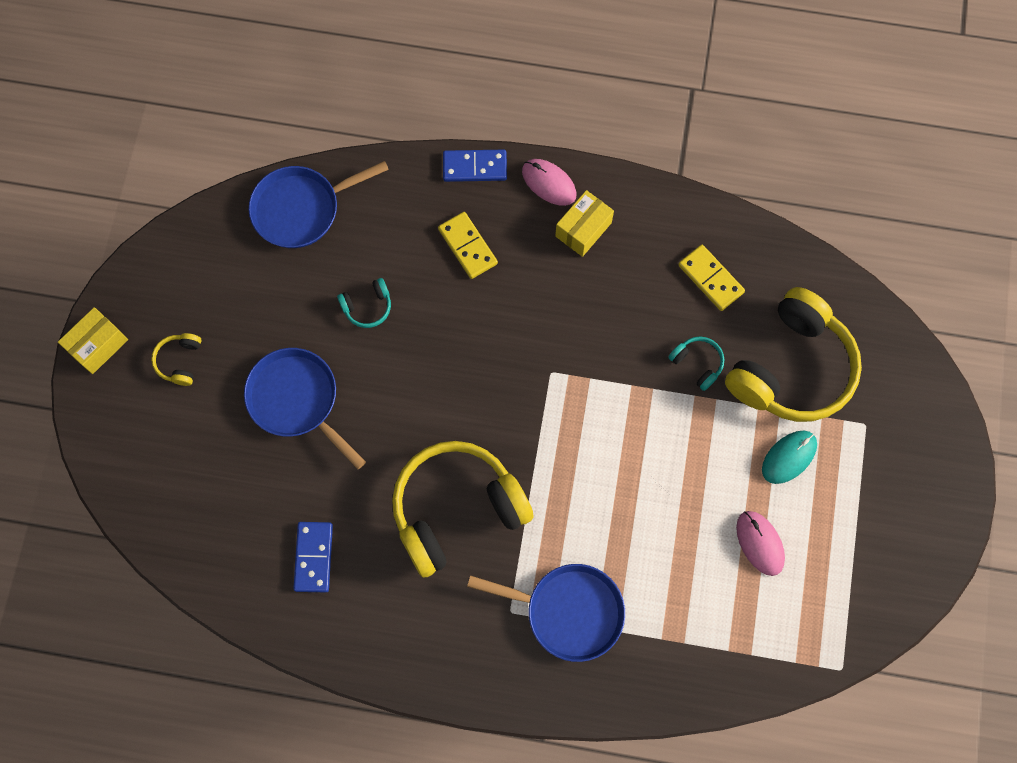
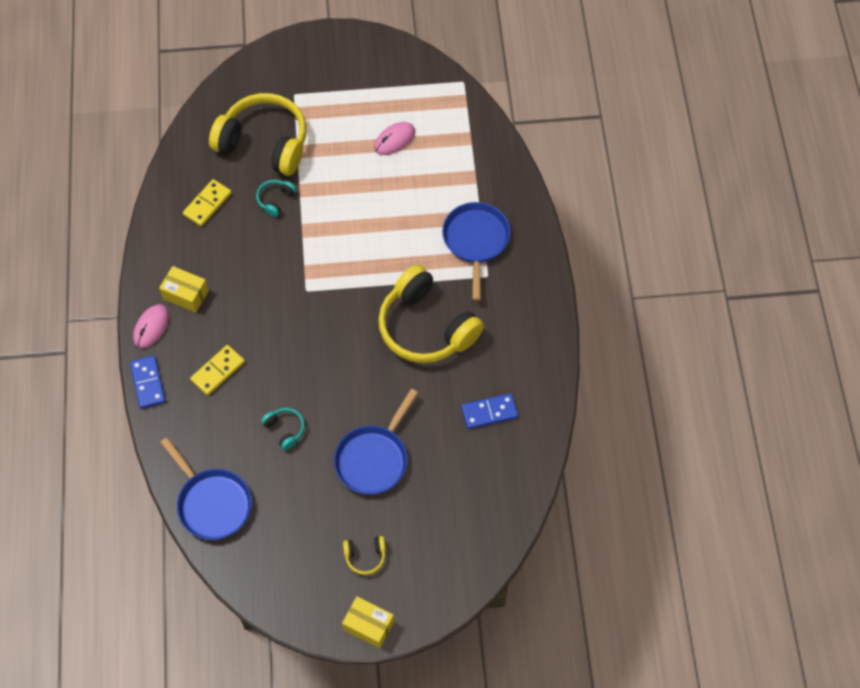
camera: 105 degrees left, 10 degrees down
(789, 457) = (329, 134): turquoise mouse -> none

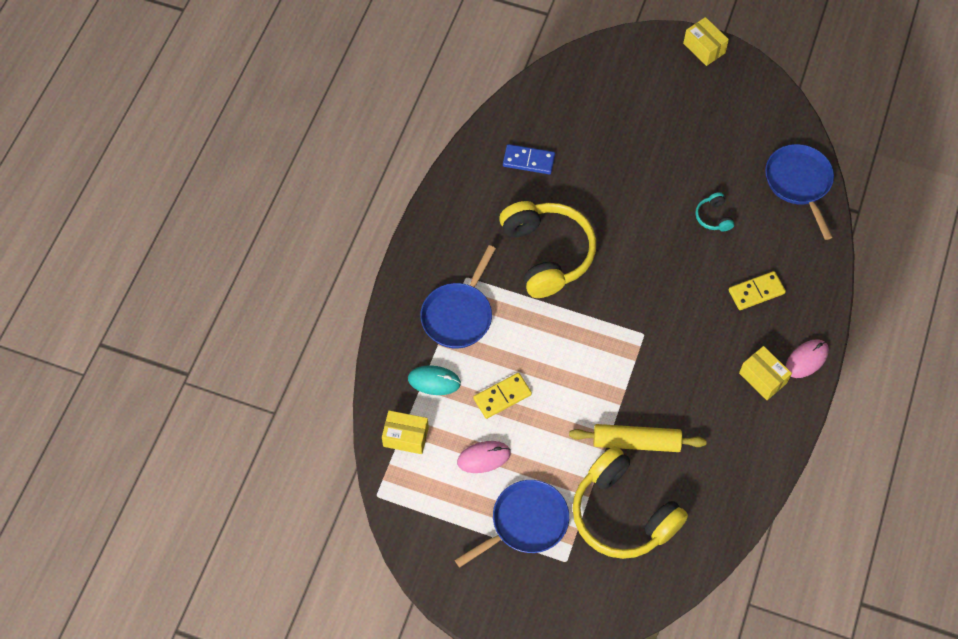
camera: 155 degrees left, 0 degrees up
(148, 383) = (825, 307): blue domino -> none
(207, 204) = (708, 467): yellow domino -> yellow domino (502, 397)
(275, 200) = (636, 442): turquoise headphones -> yellow rolling pin
(365, 556) = (685, 95): yellow headphones -> none
(374, 458) = (645, 163): blue pan -> blue pan (525, 523)
(465, 130) = (406, 437): none -> yellow box
(466, 180) = (434, 381): none -> turquoise mouse

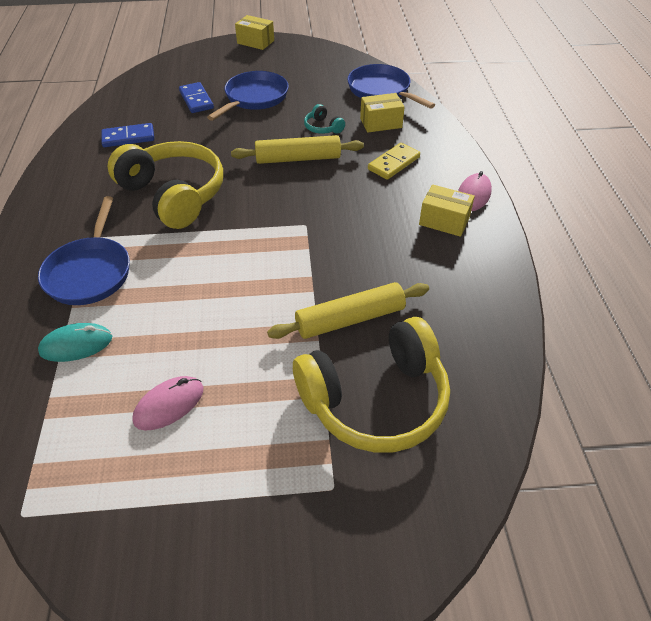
camera: 25 degrees left, 15 degrees down
(406, 437) = (51, 420): yellow box -> yellow box (381, 123)
(502, 397) = (170, 331): yellow domino -> none
(525, 523) = (255, 462): blue pan -> blue pan (254, 98)
(608, 127) = (196, 100): none -> blue domino
(622, 514) = (375, 399): yellow headphones -> yellow headphones turned 45 degrees counterclockwise
(671, 251) = (298, 159): none -> yellow rolling pin

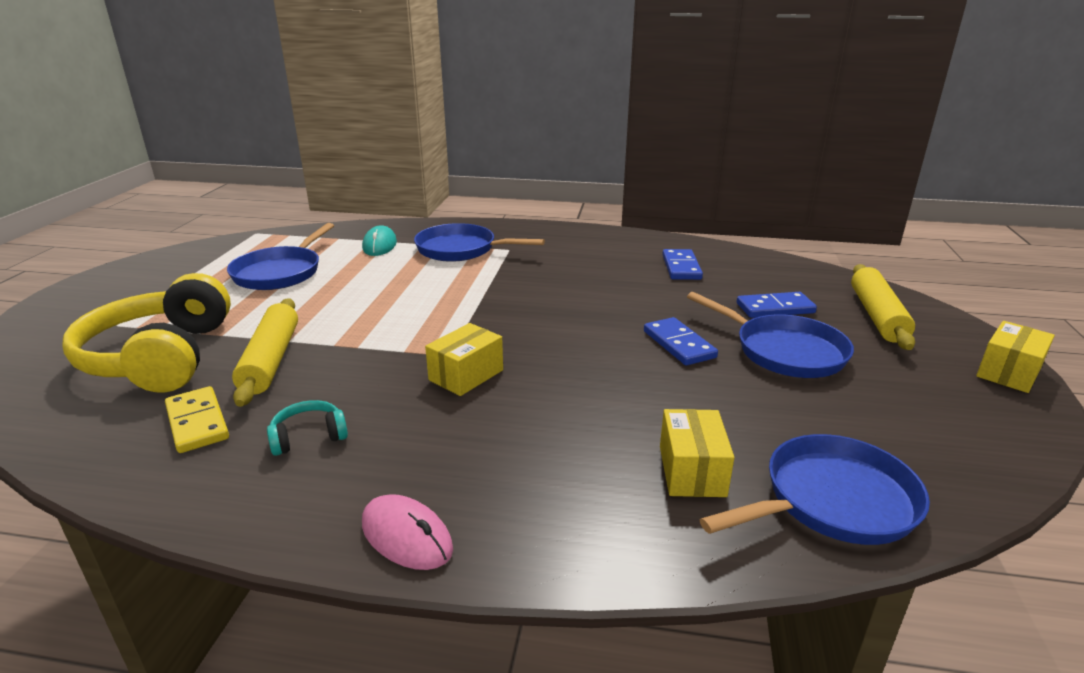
camera: 105 degrees right, 20 degrees down
(169, 404) = (280, 272): pink mouse -> blue pan
(174, 195) = (555, 285): yellow headphones -> none
(258, 132) = (679, 344): none -> blue domino
(298, 159) = (599, 367): yellow rolling pin -> yellow rolling pin (877, 315)
(322, 128) = (683, 401): turquoise headphones -> turquoise headphones (308, 437)
(394, 163) = (550, 457): yellow domino -> yellow domino (197, 422)
(444, 221) = (366, 476): yellow box -> yellow box (466, 375)

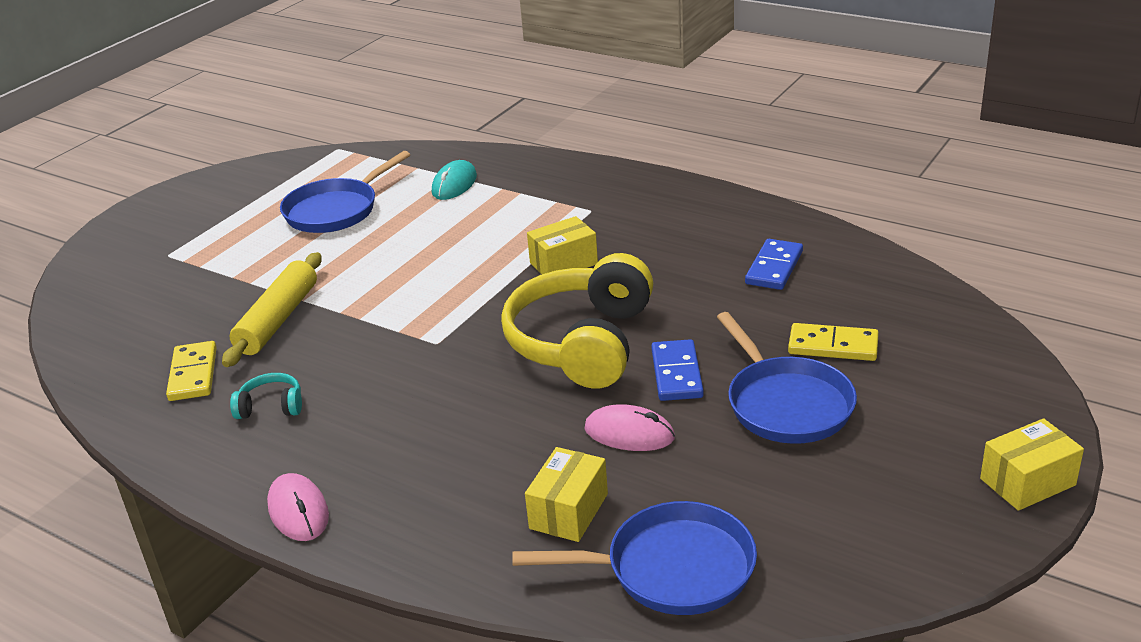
camera: 25 degrees right, 5 degrees up
(160, 357) = (190, 299): yellow headphones -> yellow headphones (582, 342)
(461, 249) = (537, 203): blue pan -> none
(466, 375) = (438, 370): yellow box -> yellow box (563, 263)
(683, 395) = (629, 433): none -> pink mouse
(775, 308) = (833, 346): blue domino -> yellow domino
(877, 315) = (951, 378): yellow rolling pin -> none

